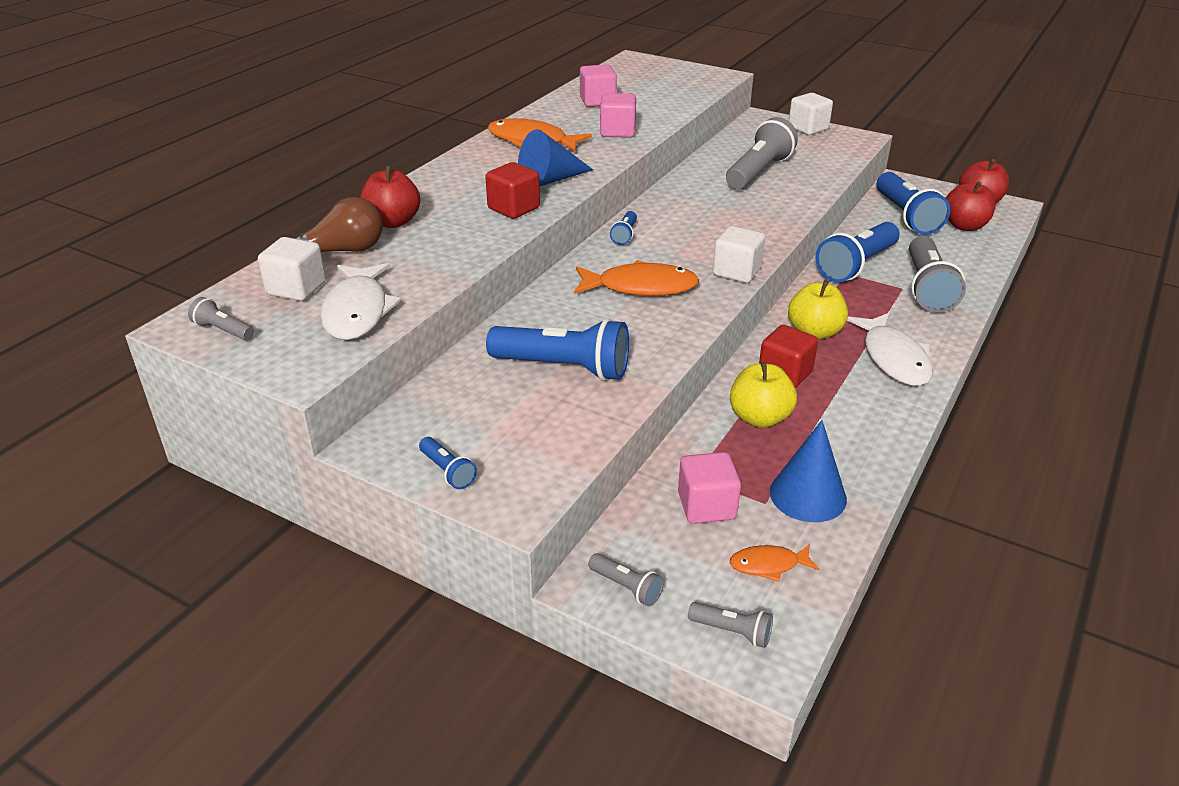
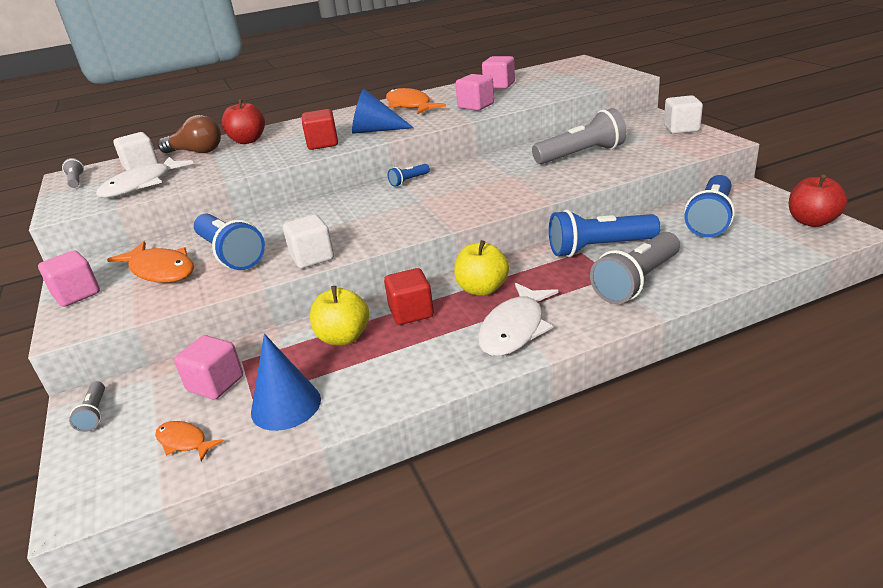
camera: 40 degrees right, 5 degrees down
(447, 471) = (77, 294): blue flashlight -> pink cube
(641, 287) = (360, 216): orange fish -> orange fish (161, 270)
(732, 631) = (94, 474): grey flashlight -> none
(736, 272) = (441, 221): white cube -> white cube (312, 258)
(964, 226) = (762, 238): red apple -> none

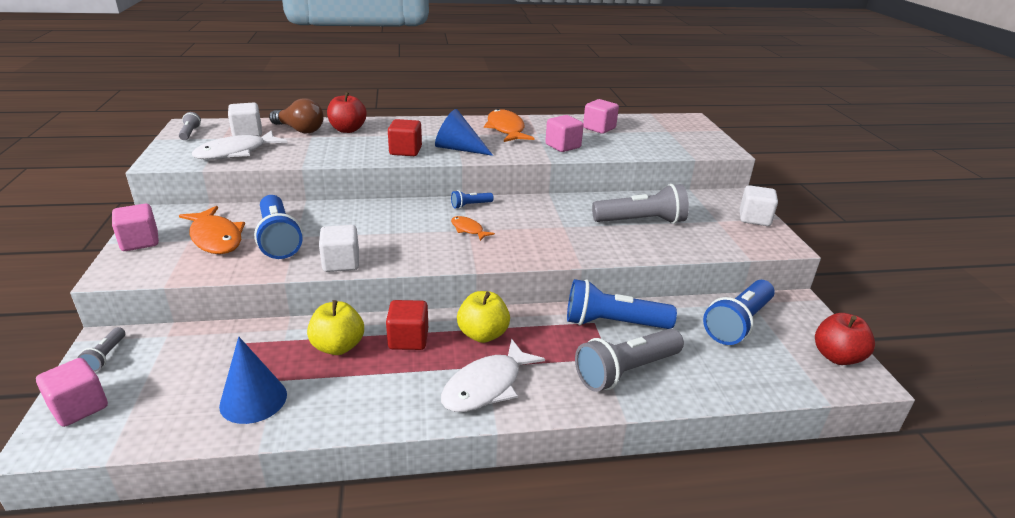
camera: 10 degrees right, 0 degrees up
(184, 442) = (156, 408): orange fish -> orange fish (468, 229)
(215, 384) = (211, 359): pink cube -> pink cube (79, 407)

